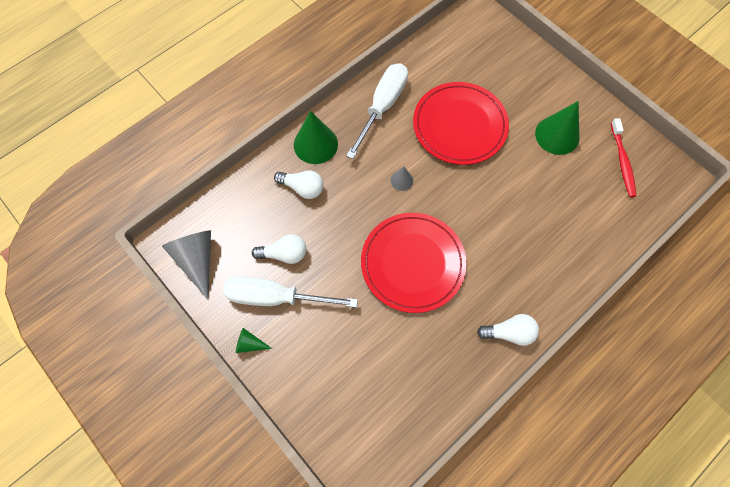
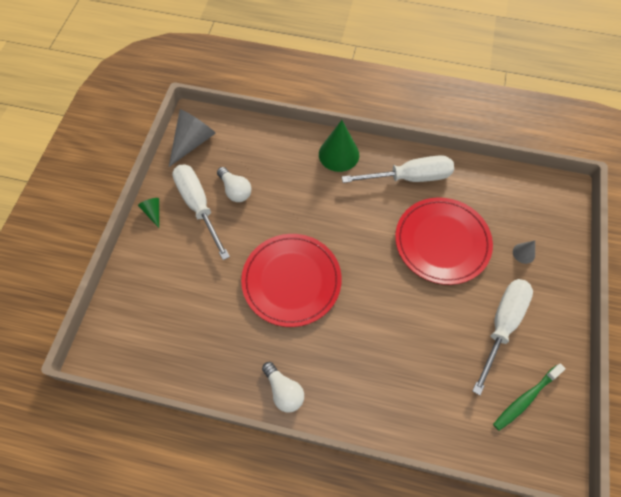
camera: 55 degrees right, 5 degrees down
(302, 188) = (296, 169): white light bulb -> none
(401, 180) = (356, 230): grey cone -> grey cone (523, 253)
(557, 135) = (502, 325): green cone -> white screwdriver
(622, 162) = (525, 399): red toothbrush -> green toothbrush

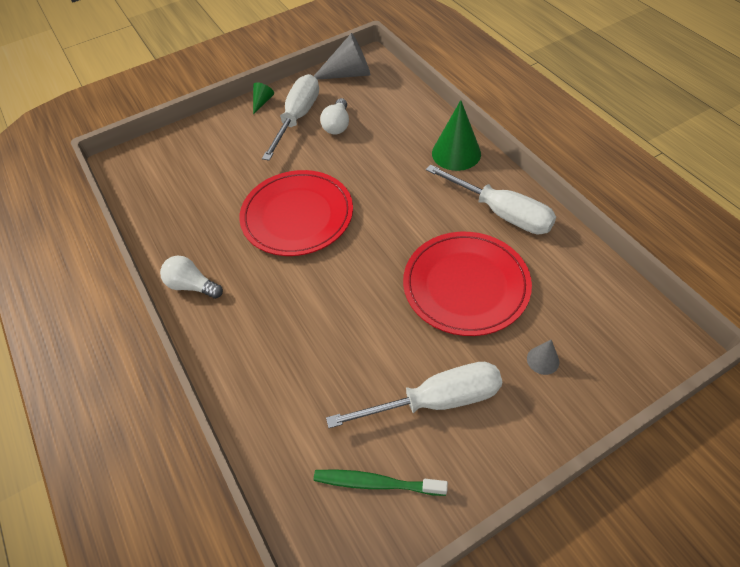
camera: 50 degrees right, 10 degrees down
(283, 391) = (192, 286): white light bulb -> white light bulb turned 105 degrees clockwise

